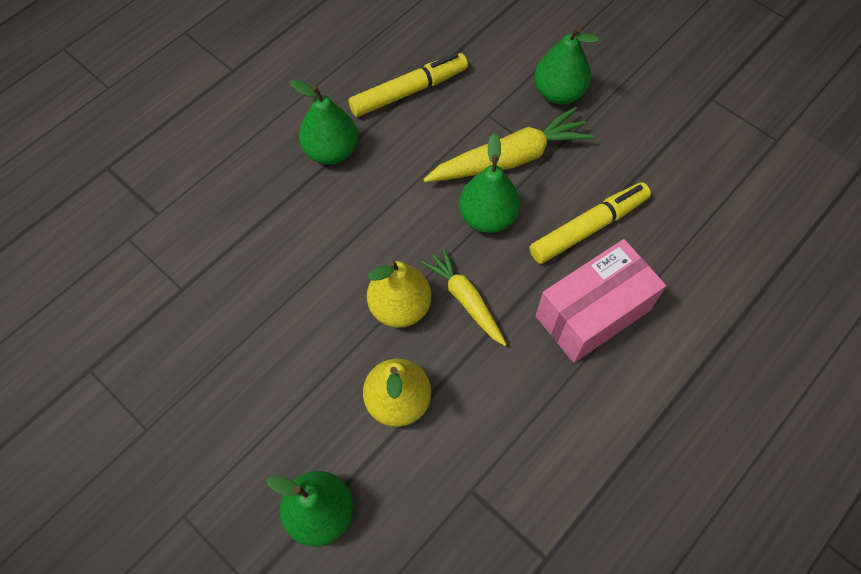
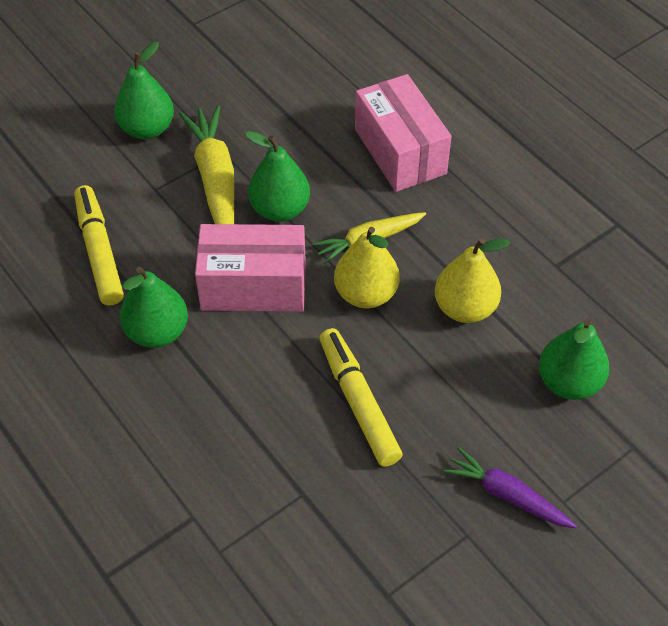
camera: 80 degrees left, 10 degrees down
(188, 461) = (507, 495): none -> purple carrot
(392, 212) = (253, 286): none -> pink box
(588, 228) = (311, 137): yellow marker -> yellow marker (358, 402)

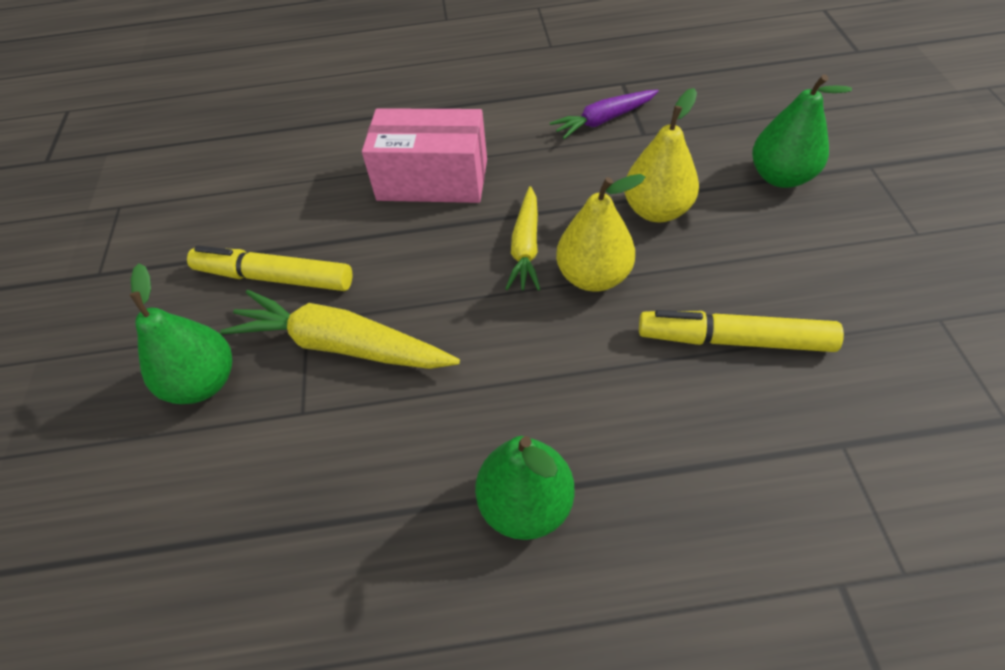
camera: 55 degrees left, 0 degrees up
(99, 251) = (349, 521): yellow marker -> yellow marker (274, 277)
(253, 286) = (519, 370): pink box -> none
(280, 209) = (429, 302): green pear -> none
(507, 495) = (898, 269): purple carrot -> purple carrot (604, 120)

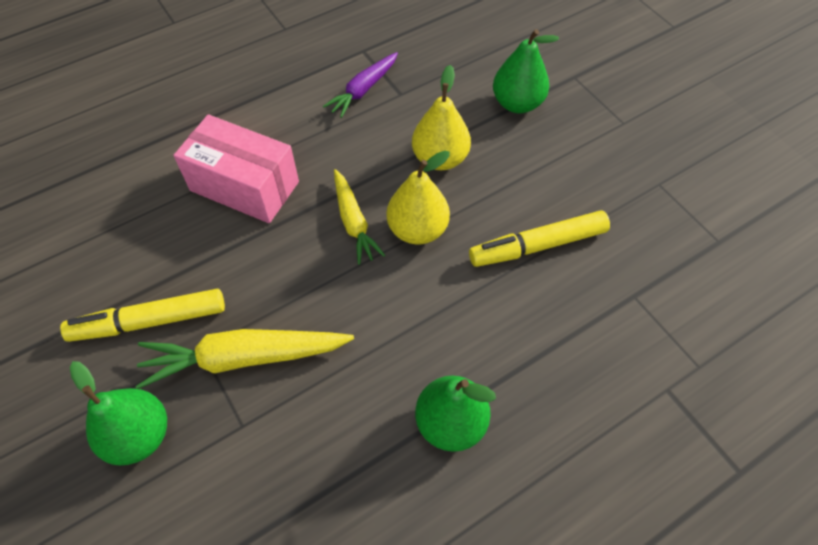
camera: 30 degrees left, 5 degrees up
(432, 180) = (244, 186): pink box -> pink box turned 45 degrees clockwise

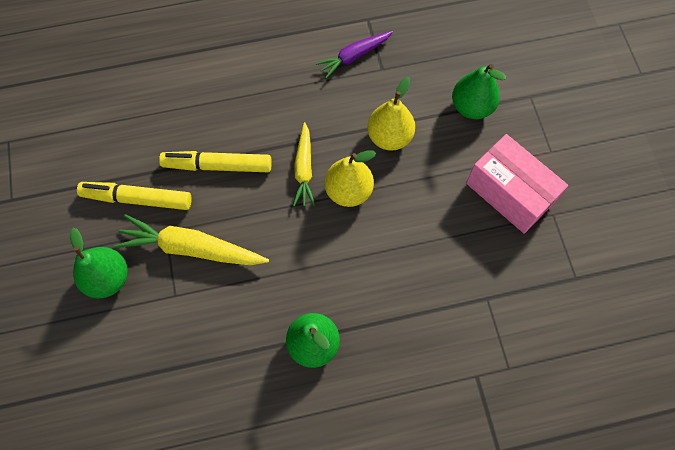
camera: 20 degrees right, 10 degrees up
(244, 186) = (235, 113): pink box -> pink box (509, 193)
(537, 245) = (433, 234): yellow marker -> yellow marker (217, 165)

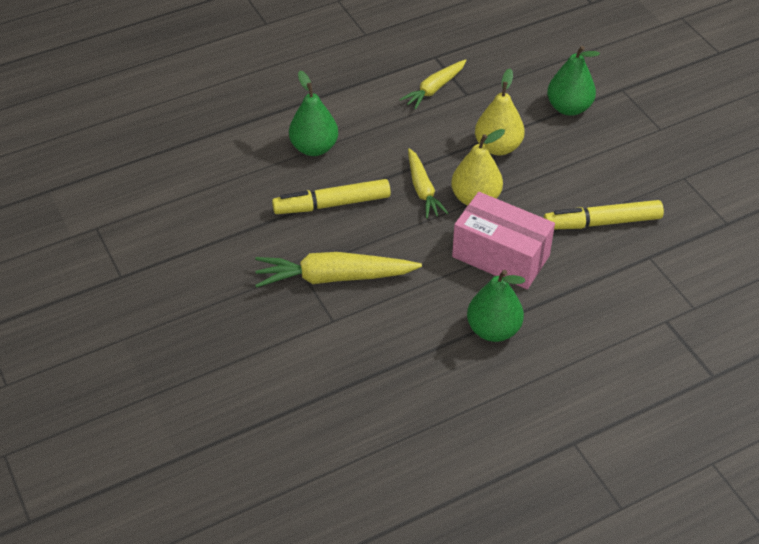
camera: 15 degrees left, 20 degrees down
(108, 278) = (255, 321): green pear -> green pear (314, 148)
(137, 199) = (258, 248): yellow marker -> yellow marker (602, 222)
(354, 56) = (434, 89): purple carrot -> yellow carrot
(509, 193) = (634, 169): pink box -> pink box (500, 256)

